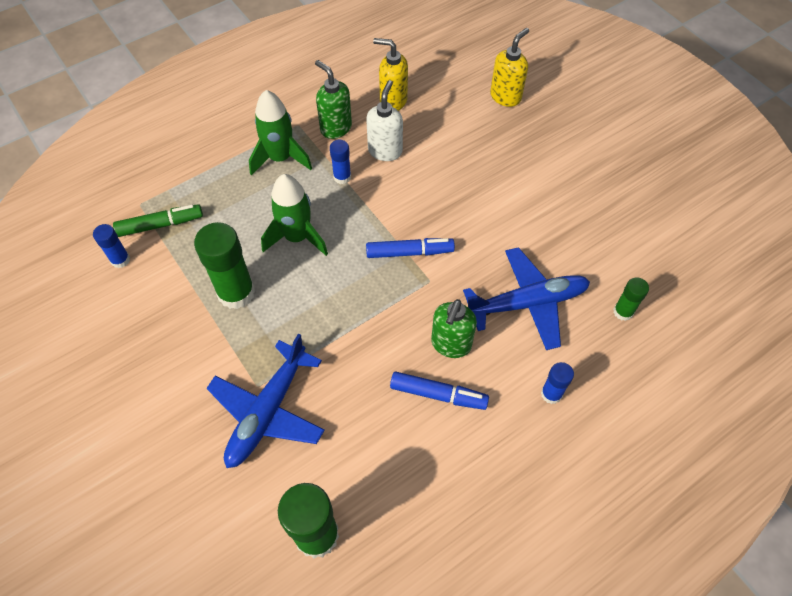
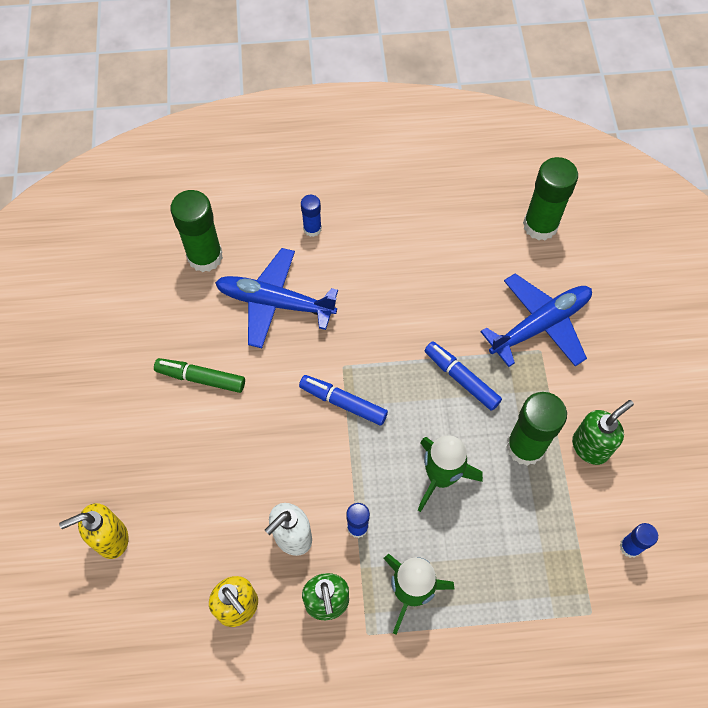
camera: 150 degrees left, 5 degrees up
(160, 225) = (576, 570): green marker -> green marker (201, 378)
(438, 394) = (398, 270): blue marker -> blue marker (461, 378)
(451, 344) = (362, 302): green soap dispenser -> green soap dispenser (590, 447)
(623, 312) = (205, 256): green glue stick -> green glue stick, size x1.90

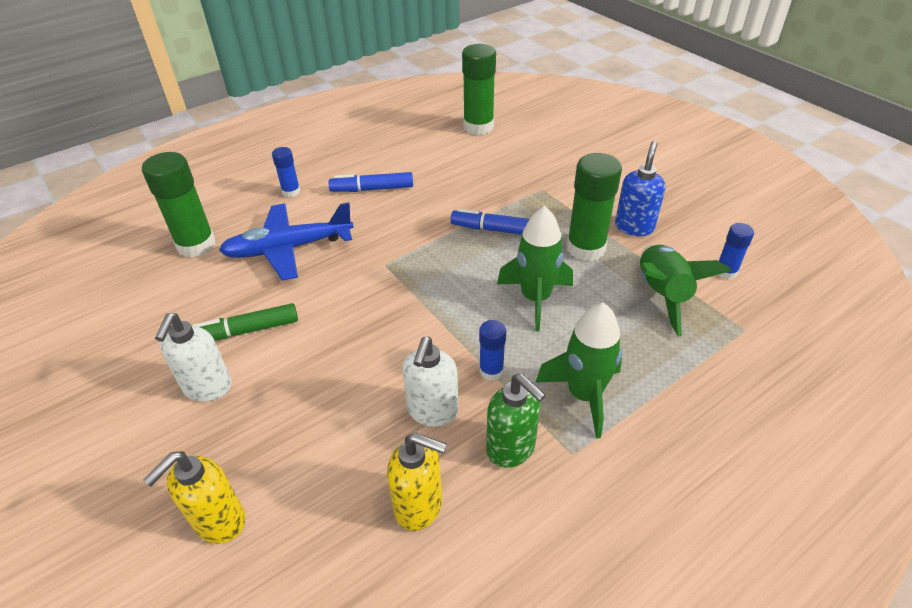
camera: 30 degrees left, 20 degrees down
(150, 419) = (207, 387): none -> white soap dispenser
(343, 402) = (404, 288): blue marker -> blue marker (372, 189)
(539, 325) = (528, 176): blue plane -> none
(551, 537) = (661, 295): none -> green rocket
(590, 447) = (634, 227): green soap dispenser -> blue soap dispenser

